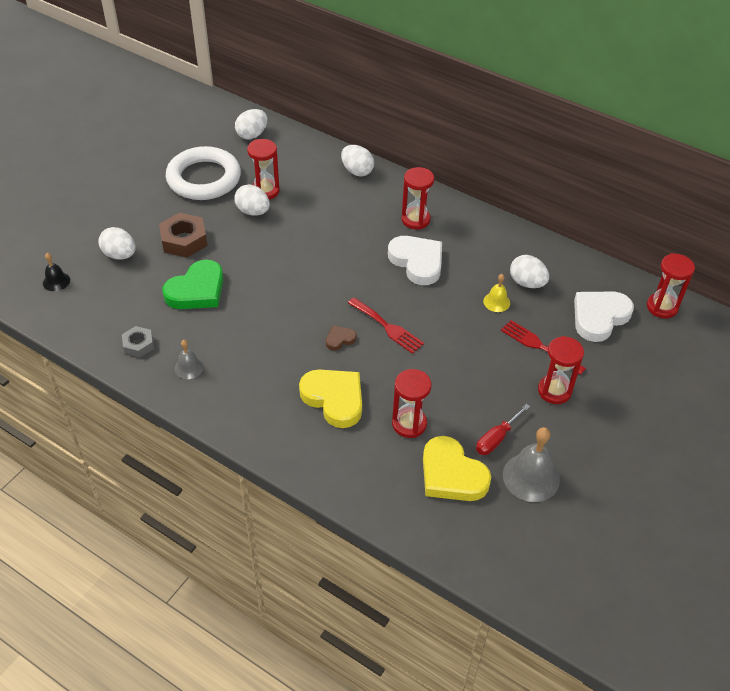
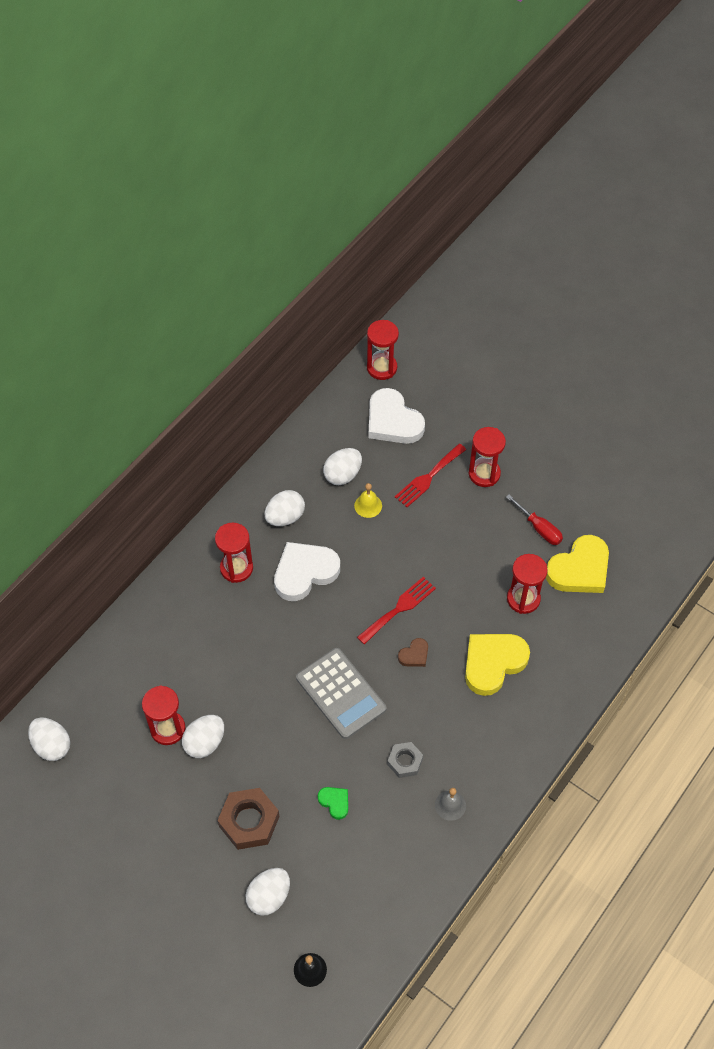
camera: 85 degrees left, 10 degrees up
(138, 345) = (416, 861): grey nut -> grey nut (405, 761)
(197, 290) = (335, 802): green heart -> green heart, size x0.47
(204, 178) = (134, 803): white ring -> none
(298, 290) = (340, 693): none -> grey calculator
(340, 339) = (414, 655): brown heart -> brown heart turned 105 degrees counterclockwise
(357, 171) = (143, 624): white egg -> white egg (285, 517)
(531, 477) = (580, 507): grey bell -> none

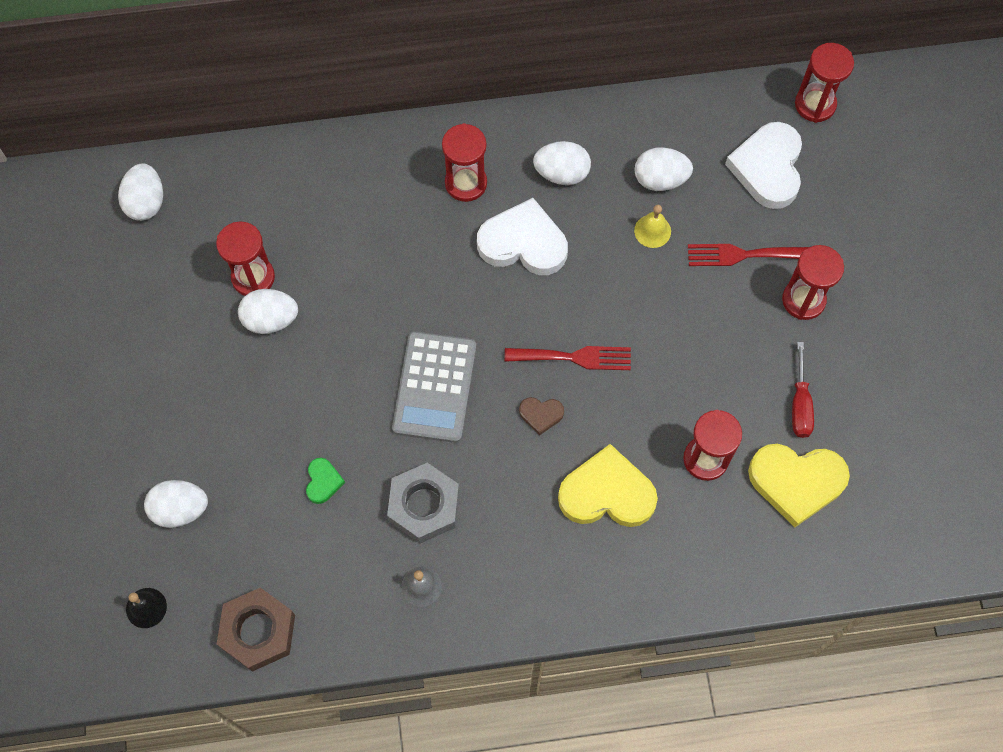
camera: 45 degrees right, 10 degrees up
(249, 821) = (233, 426): brown nut -> brown nut (258, 631)
(405, 761) = (424, 506): grey nut -> grey nut, size x1.66

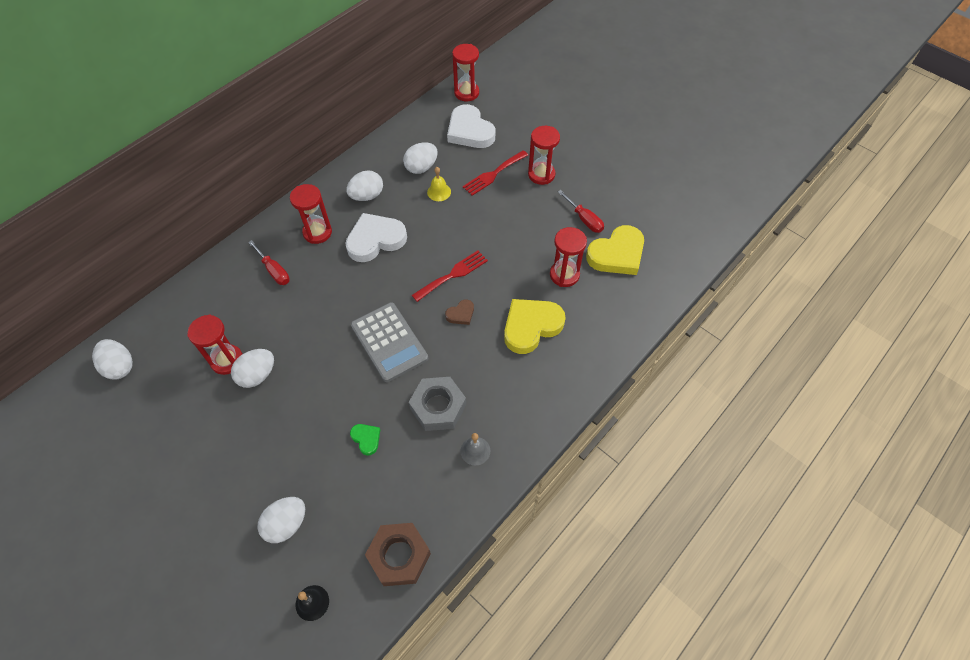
camera: 40 degrees left, 10 degrees down
(381, 199) = (274, 270): none -> red screwdriver

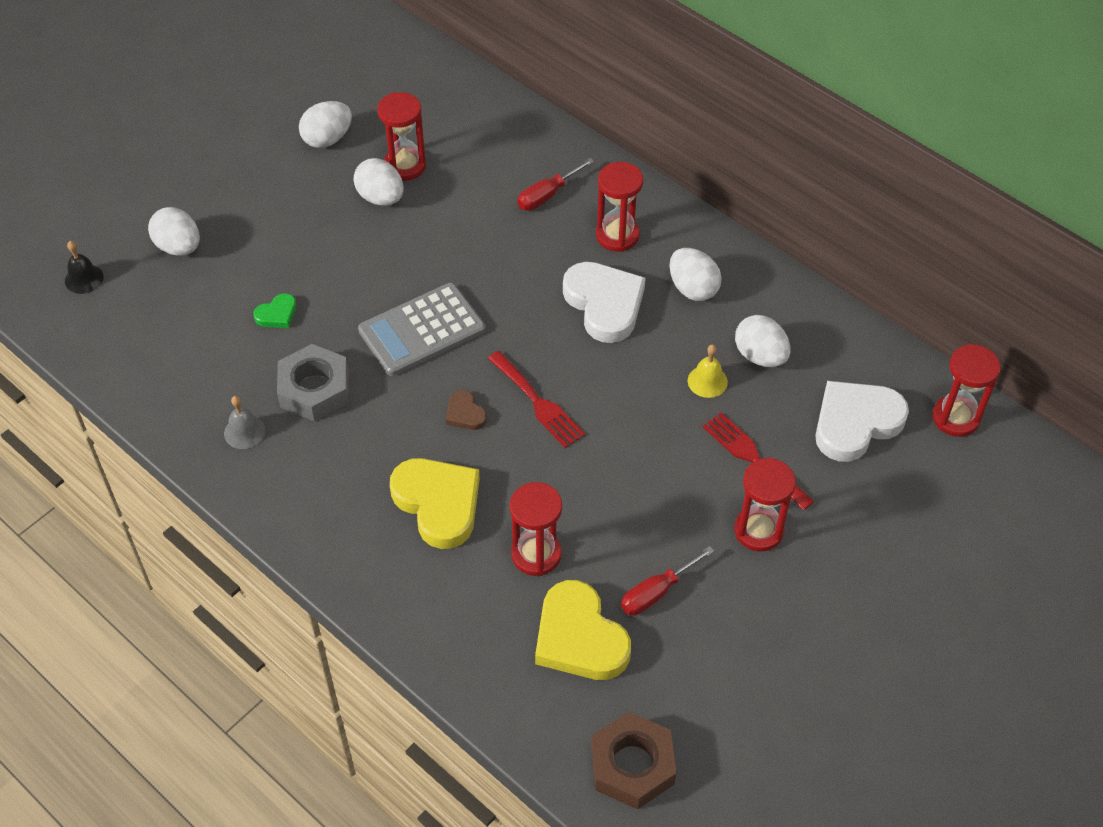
camera: 90 degrees right, 5 degrees down
(120, 366) = (404, 71): white egg -> white egg (327, 139)
(399, 556) = (120, 355): brown nut -> brown nut (632, 765)

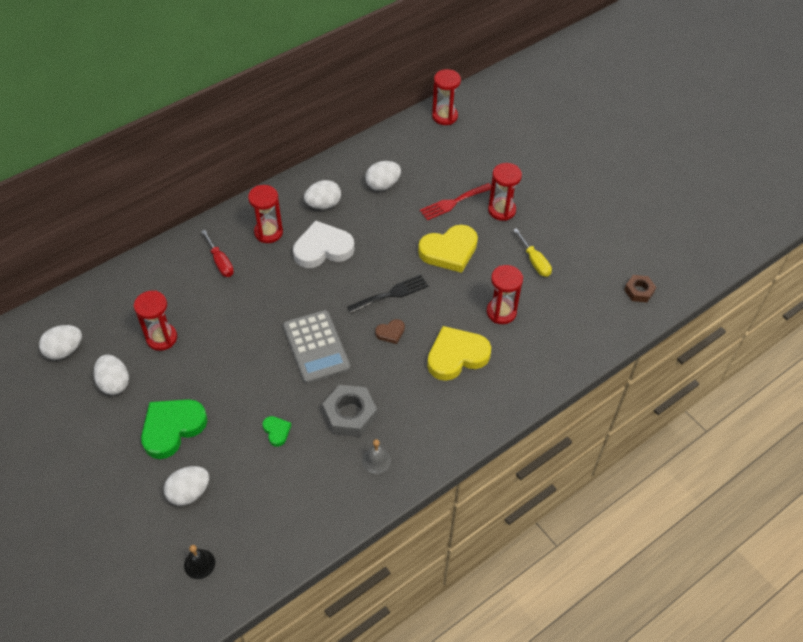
camera: 80 degrees left, 0 degrees up
(268, 209) = (172, 428): none -> green heart
(381, 198) = (187, 356): white egg -> white egg (64, 350)
(538, 403) = (391, 294): red fork -> black fork
(579, 637) = (559, 301): yellow heart -> yellow heart (449, 251)
(632, 765) = (639, 291): brown nut -> brown nut, size x0.60
(657, 592) = (534, 261): red screwdriver -> yellow screwdriver
(707, 381) = (395, 211): yellow bell -> none
(855, 423) = (439, 156): white heart -> none

